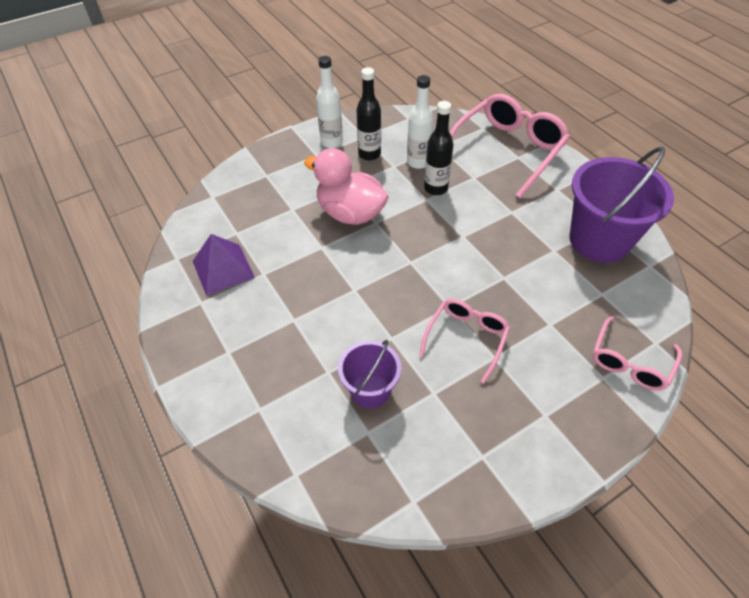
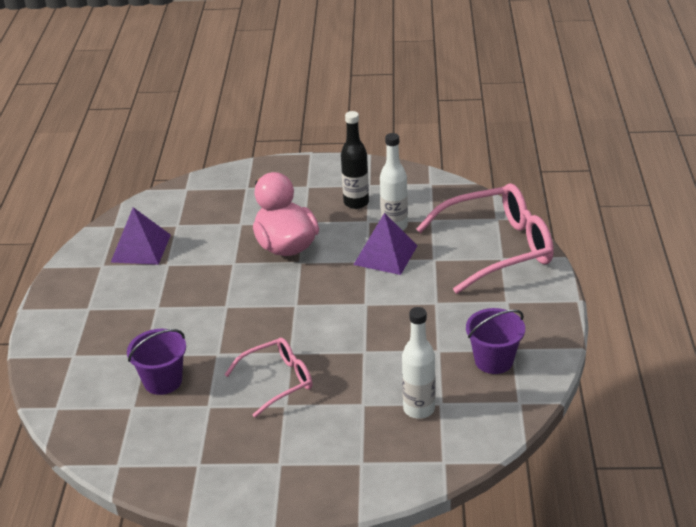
camera: 35 degrees right, 15 degrees down
(331, 142) = (332, 180): white bottle -> white bottle (419, 409)
(435, 188) = (385, 255): black bottle -> purple pyramid
(599, 240) = (494, 360): purple bucket -> purple bucket, size x0.56
(630, 362) = (400, 463): pink glasses -> none

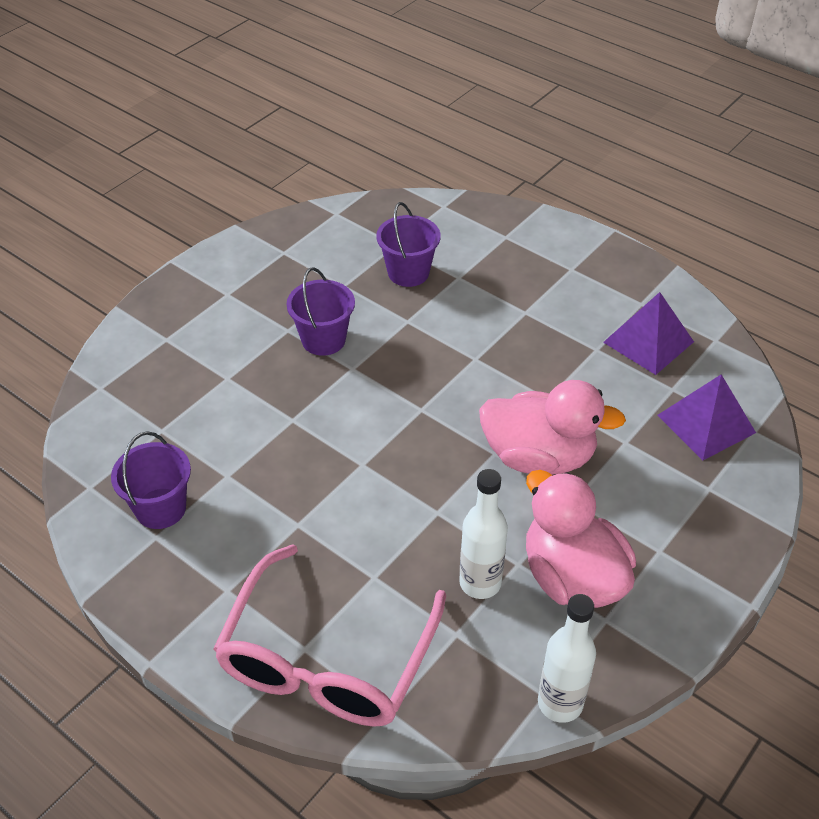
camera: 125 degrees right, 10 degrees up
(277, 381) = (323, 340): pink glasses -> purple bucket
(356, 202) = (572, 577): black bottle -> pink duck
(385, 255) = (430, 536): purple pyramid -> purple pyramid (706, 424)
(419, 409) = (174, 410): white bottle -> white bottle (560, 703)

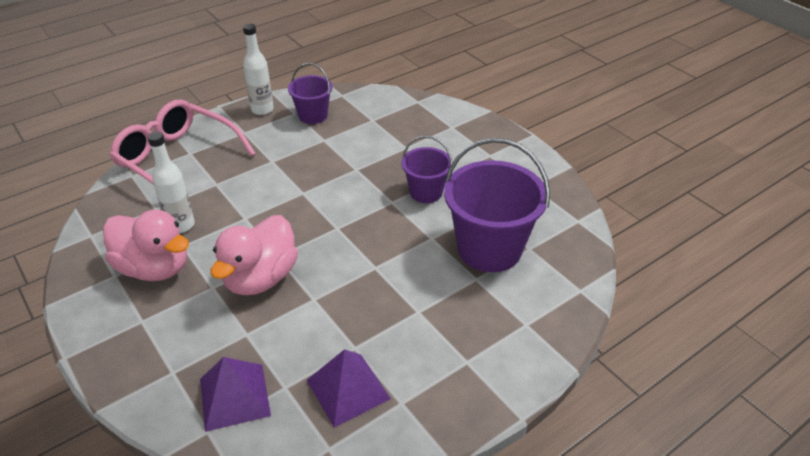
camera: 105 degrees right, 5 degrees down
(408, 273) = (489, 249): purple bucket -> purple bucket, size x1.80
(560, 703) = (81, 239): white bottle -> white bottle (262, 109)
(572, 577) = (154, 268): pink duck -> pink duck turned 45 degrees clockwise

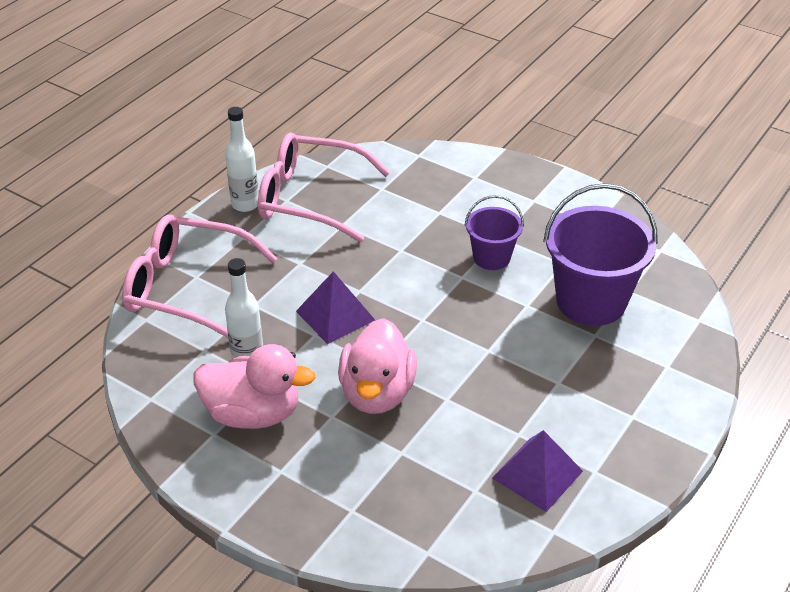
camera: 20 degrees left, 0 degrees up
(234, 396) = (431, 514): purple pyramid -> purple pyramid (335, 315)
(313, 115) = (310, 198): purple bucket -> pink glasses

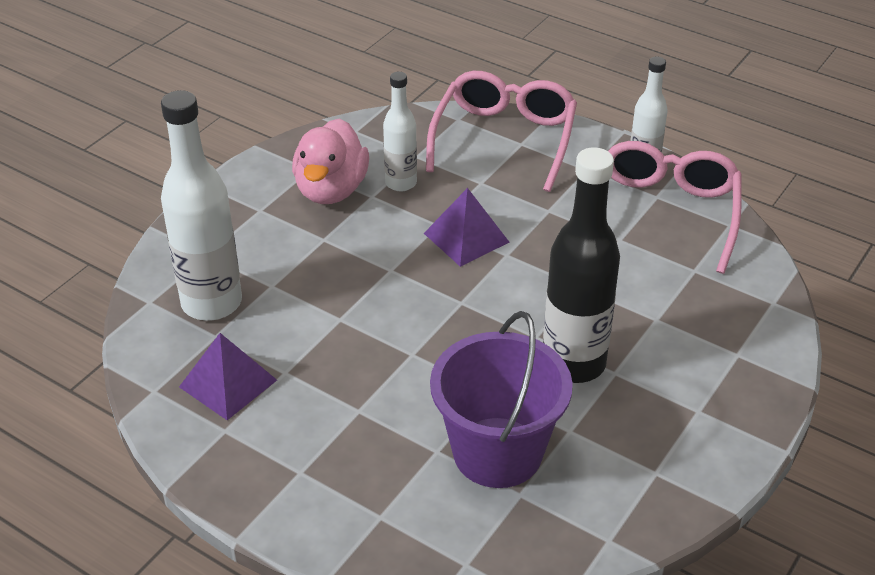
camera: 90 degrees right, 0 degrees up
(377, 393) = (352, 268): pink duck -> none
(428, 498) = (212, 303): none -> white bottle
(491, 257) = (573, 363): purple bucket -> black bottle

